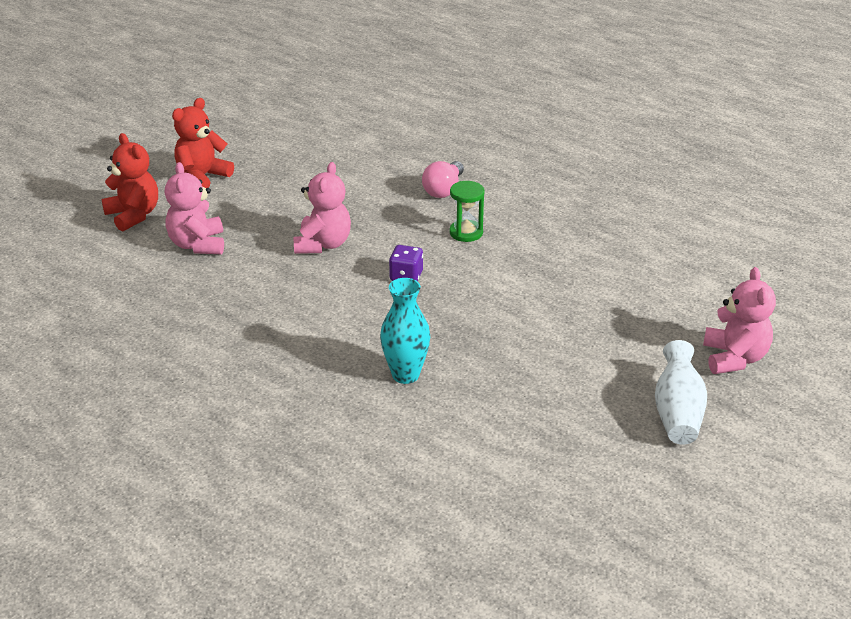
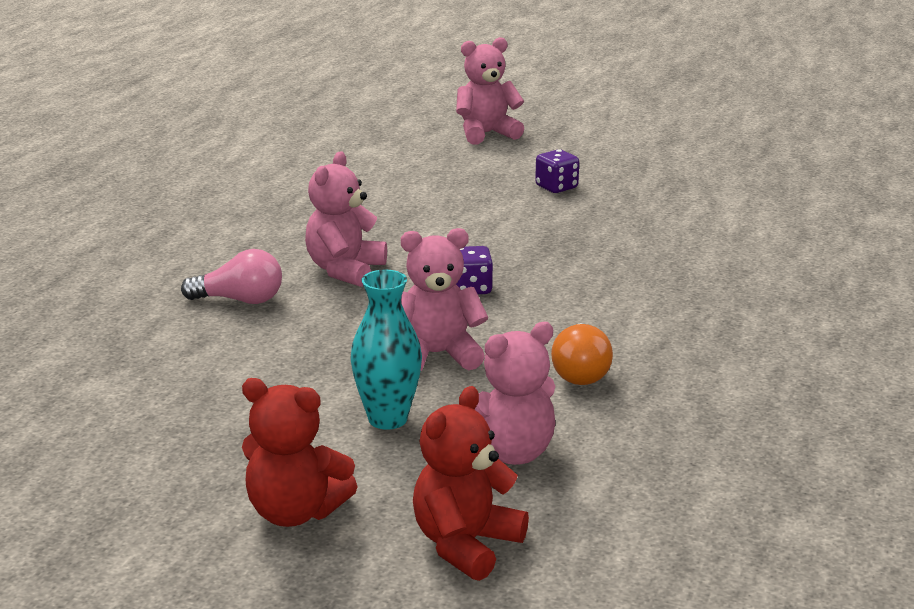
camera: 110 degrees left, 10 degrees down
(261, 291) = (580, 372): none -> orange light bulb
(405, 375) = (654, 258): turquoise vase -> turquoise vase (387, 419)
(466, 233) = (345, 270): green hourglass -> pink teddy bear
(578, 365) = (556, 187): none -> purple dice
(677, 412) = (586, 147): white vase -> none

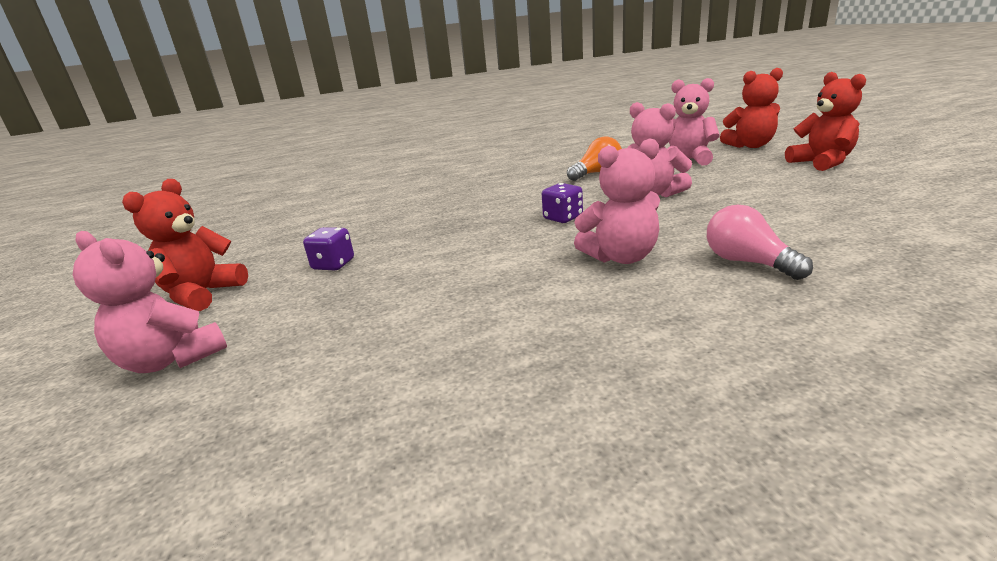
camera: 125 degrees left, 0 degrees up
(387, 419) = (727, 179): turquoise vase -> none
(583, 146) = (202, 294): none -> red teddy bear

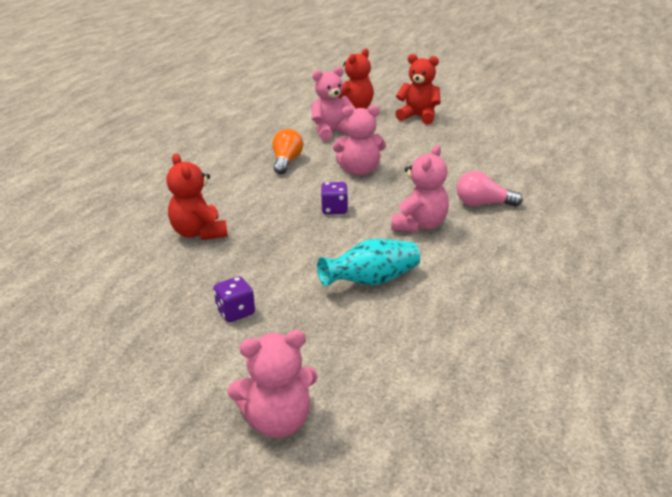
camera: 50 degrees left, 5 degrees up
(202, 294) = (173, 385): red teddy bear -> red teddy bear (199, 233)
(469, 287) = (371, 281): none -> turquoise vase

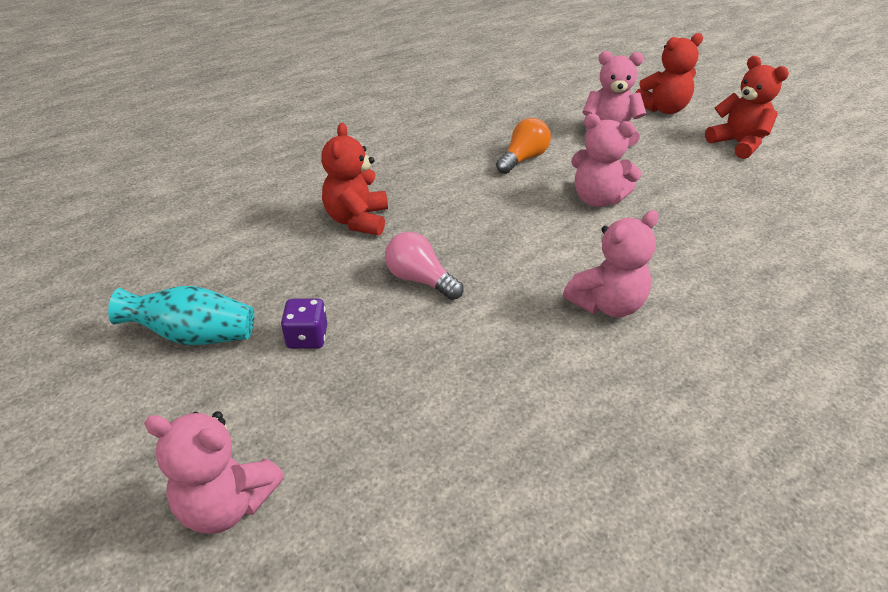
camera: 30 degrees right, 10 degrees up
(334, 209) = (523, 243): purple dice -> none
(371, 281) = (482, 361): turquoise vase -> turquoise vase (194, 335)
(483, 204) = (718, 305): pink light bulb -> pink light bulb (420, 280)

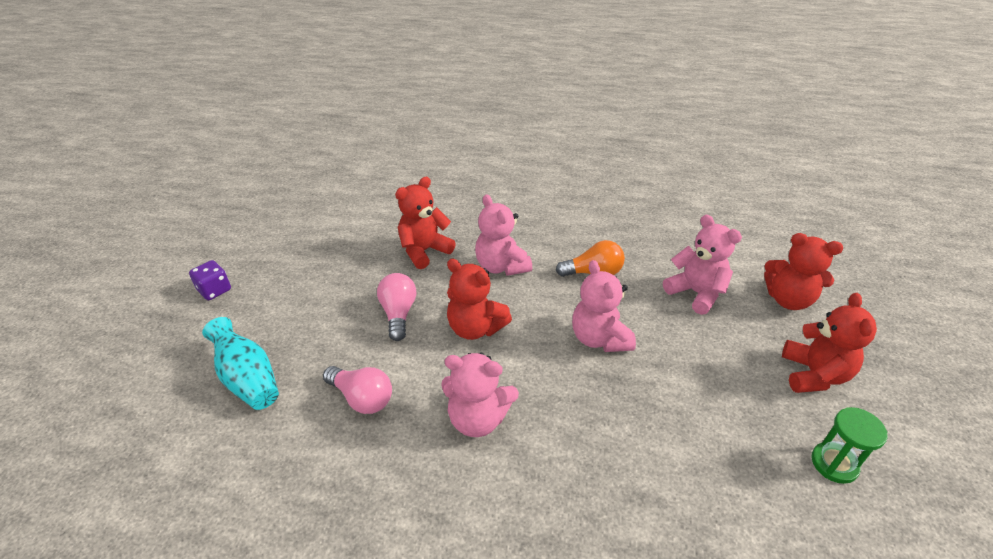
camera: 45 degrees right, 0 degrees up
(194, 335) = (259, 266): turquoise vase -> turquoise vase (248, 379)
(226, 504) = (150, 365): pink teddy bear -> pink teddy bear (501, 266)
(307, 337) = (298, 305): purple dice -> purple dice (214, 290)
(500, 358) = (362, 398): none -> pink light bulb
(502, 248) = (475, 328): none -> red teddy bear
(814, 184) = (834, 464): none -> green hourglass

